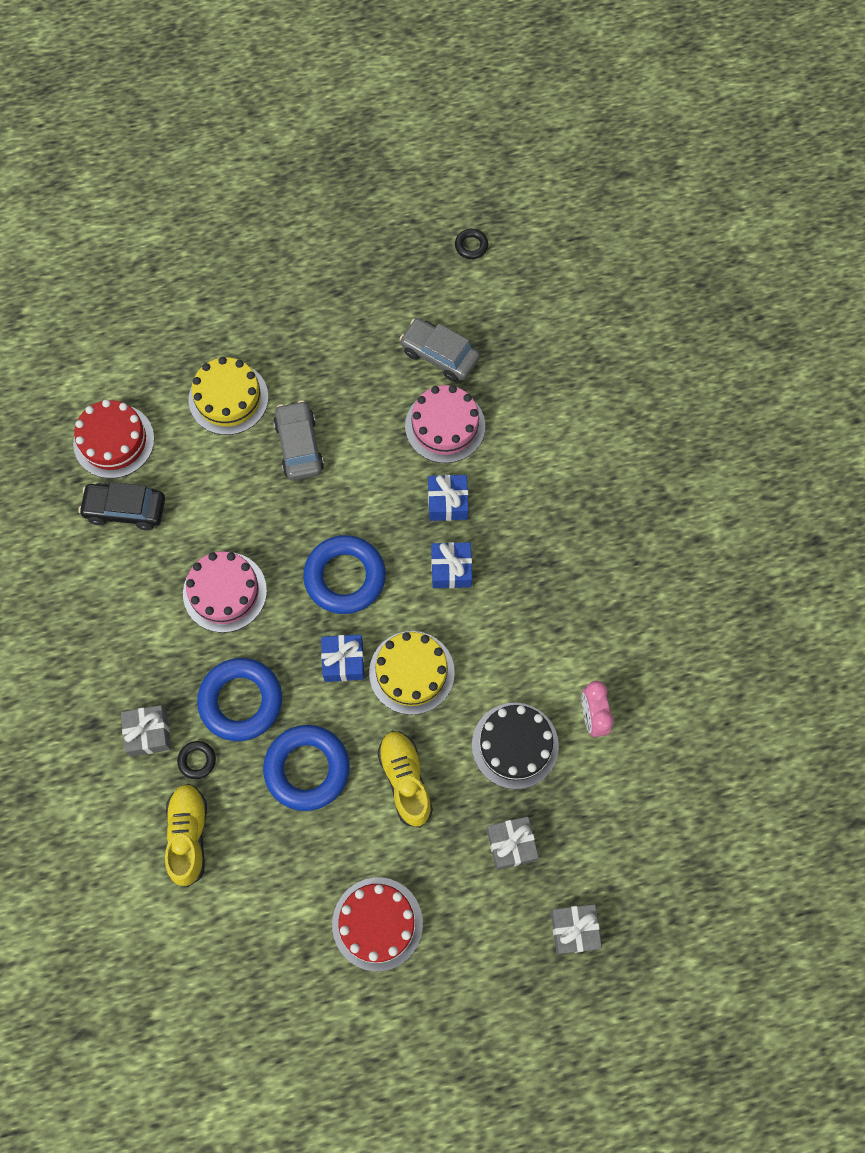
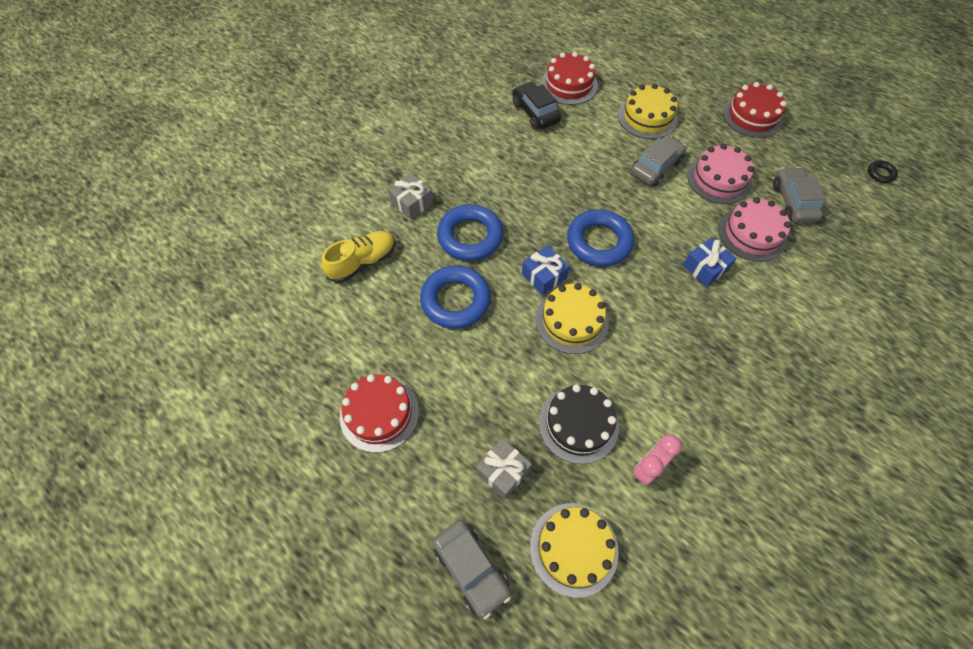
camera: 55 degrees right, 10 degrees down
(197, 760) = (414, 237): black ring -> none
(225, 592) = (531, 186): pink cake -> pink cake (719, 179)
(311, 293) = (752, 116): none -> red cake
(405, 780) = (494, 365): yellow shoe -> none
(451, 569) = (663, 299): blue gift -> none
(574, 930) = (471, 568): grey gift -> grey car
(614, 831) = (573, 548): none -> yellow cake

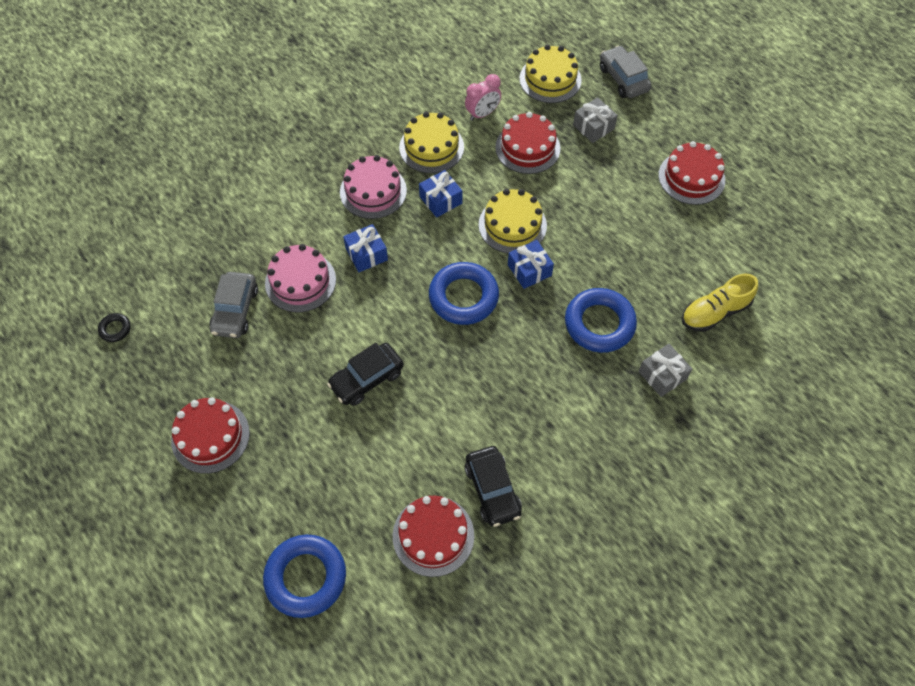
camera: 170 degrees left, 0 degrees up
(455, 300) = (620, 259): blue ring -> blue ring (306, 577)
(578, 424) = (527, 148): black cake -> red cake
(647, 117) = (346, 457): yellow cake -> yellow cake (431, 147)
(655, 338) = (440, 200): none -> blue gift
(656, 167) = (367, 379): grey car -> black car
(719, 179) = (301, 351): pink cake -> pink cake (373, 191)

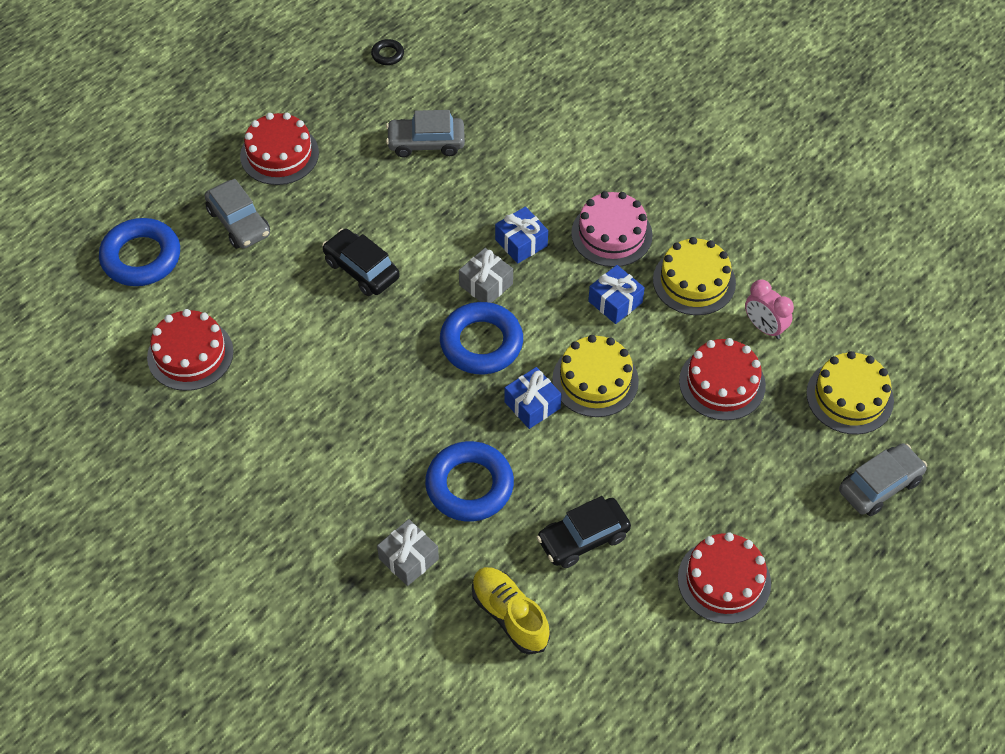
camera: 80 degrees right, 5 degrees down
(285, 480) = (239, 222): none -> grey car
(300, 281) = (473, 190): pink cake -> none
(492, 490) = (244, 400): black car -> black car (583, 538)
(593, 127) = (780, 455): grey gift -> grey gift (486, 284)

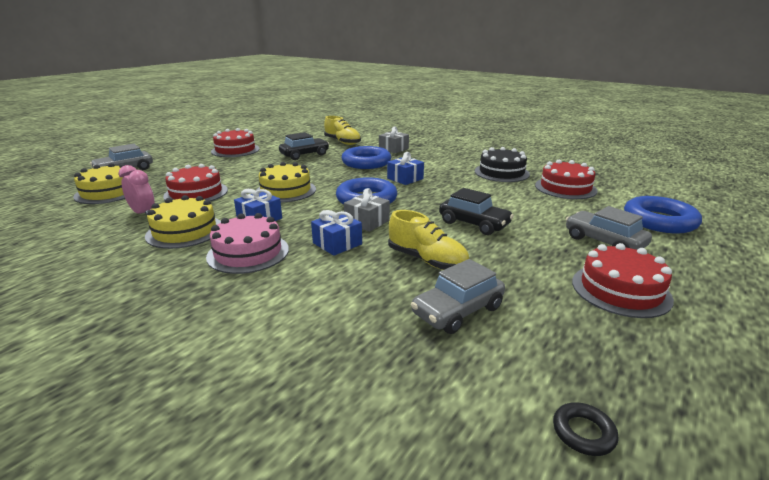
camera: 175 degrees right, 30 degrees down
(254, 419) = (501, 172): none -> black cake
(426, 143) = (457, 311): grey car -> grey car turned 150 degrees clockwise
(434, 207) = (427, 260): none -> yellow shoe
(532, 405) = (330, 182): blue gift -> blue gift (405, 178)

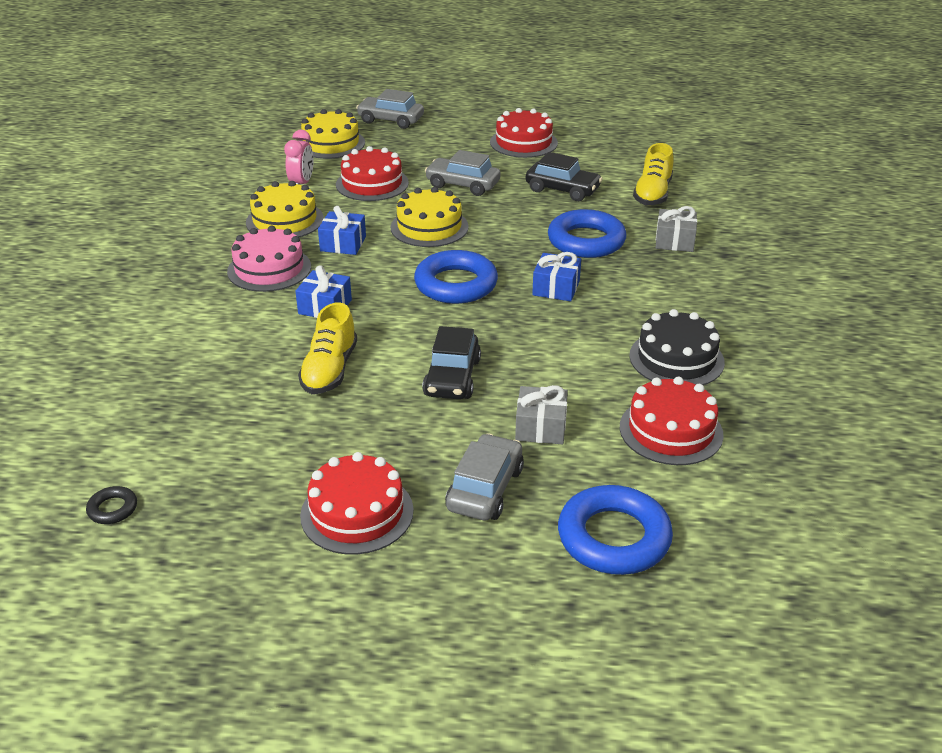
camera: 60 degrees right, 10 degrees up
(367, 221) = (392, 306): grey gift -> grey gift (540, 427)
(457, 311) = (244, 413): grey car -> grey car (462, 185)

